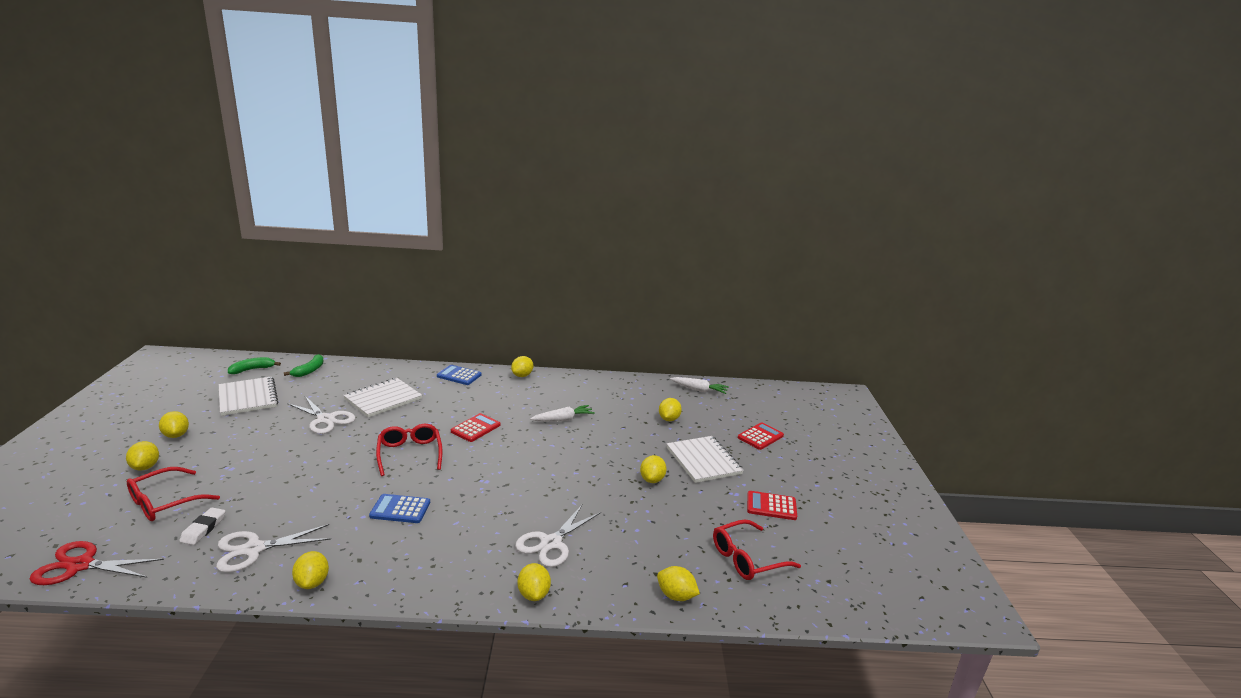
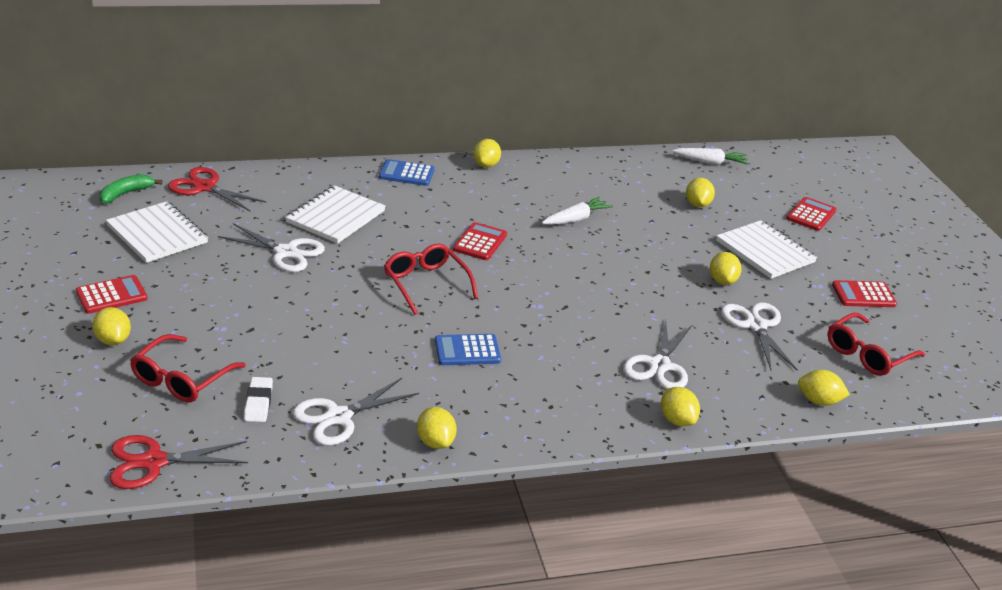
camera: 15 degrees left, 10 degrees up
(176, 435) = (111, 295): yellow lemon -> red calculator
(309, 370) = (204, 187): green banana -> red scissors
(658, 520) = (756, 325): none -> white scissors

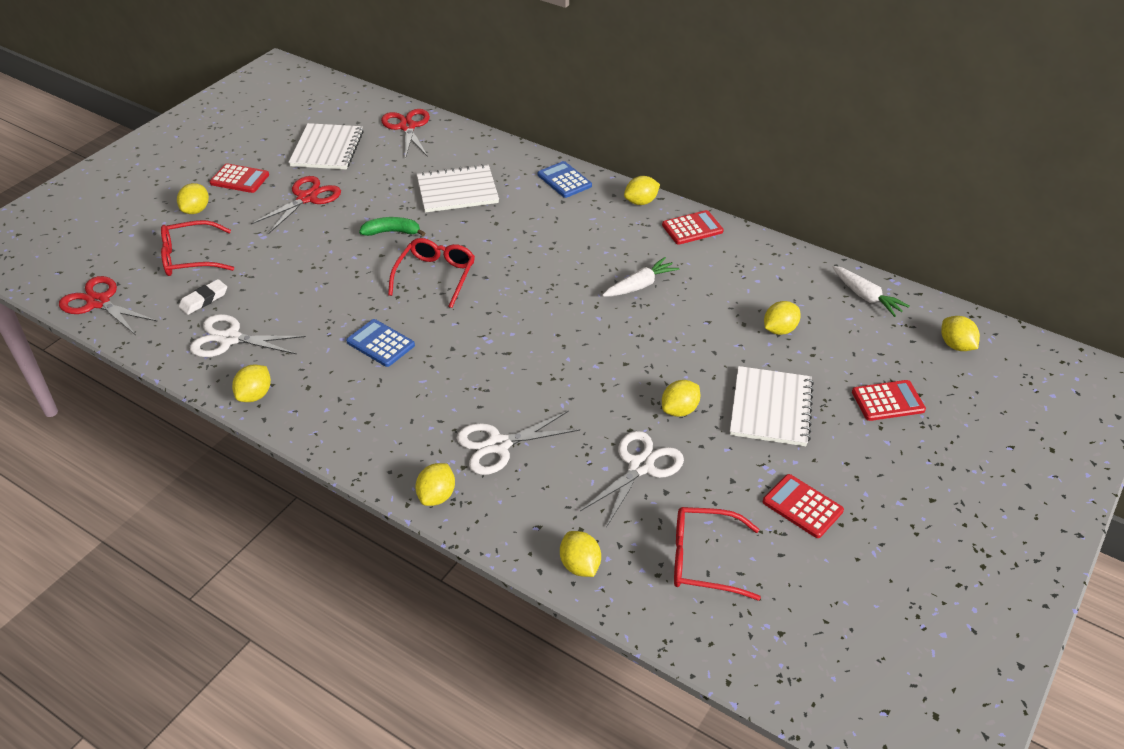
camera: 50 degrees right, 10 degrees up
(125, 194) = (353, 110): green banana -> green banana (392, 232)
(210, 280) = (307, 198): none -> red scissors
(286, 252) = (382, 202): white scissors -> none
(480, 242) = (528, 264): red calculator -> red calculator (692, 228)
(576, 219) = (640, 285): white carrot -> white carrot turned 45 degrees counterclockwise
(793, 167) = (956, 345): none -> yellow lemon

